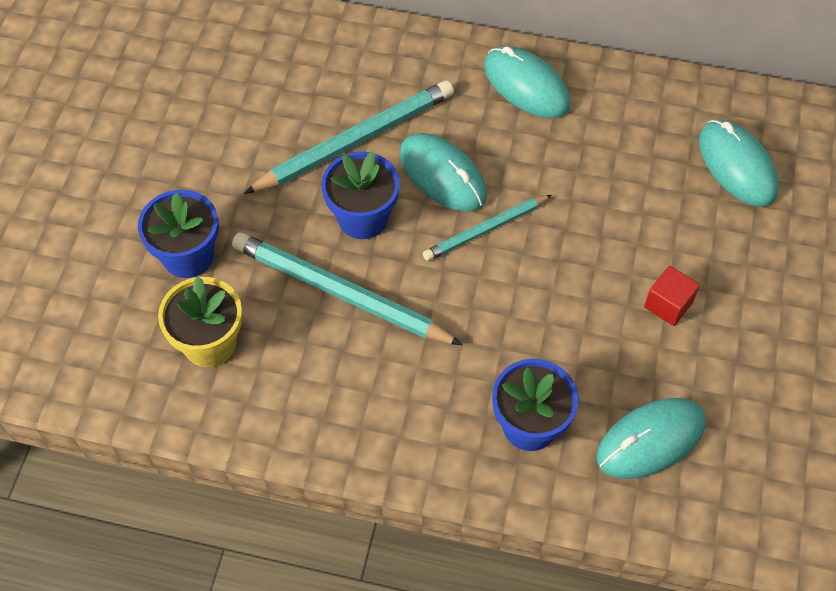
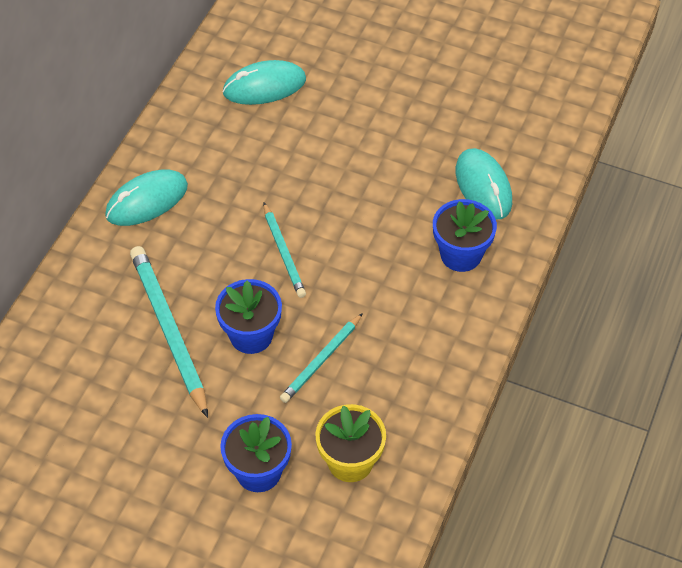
camera: 80 degrees left, 5 degrees down
(341, 293) = (321, 360): turquoise pencil -> turquoise pencil, size x0.59
(442, 175) = (222, 273): turquoise mouse -> none
(668, 305) = (376, 153): red cube -> none

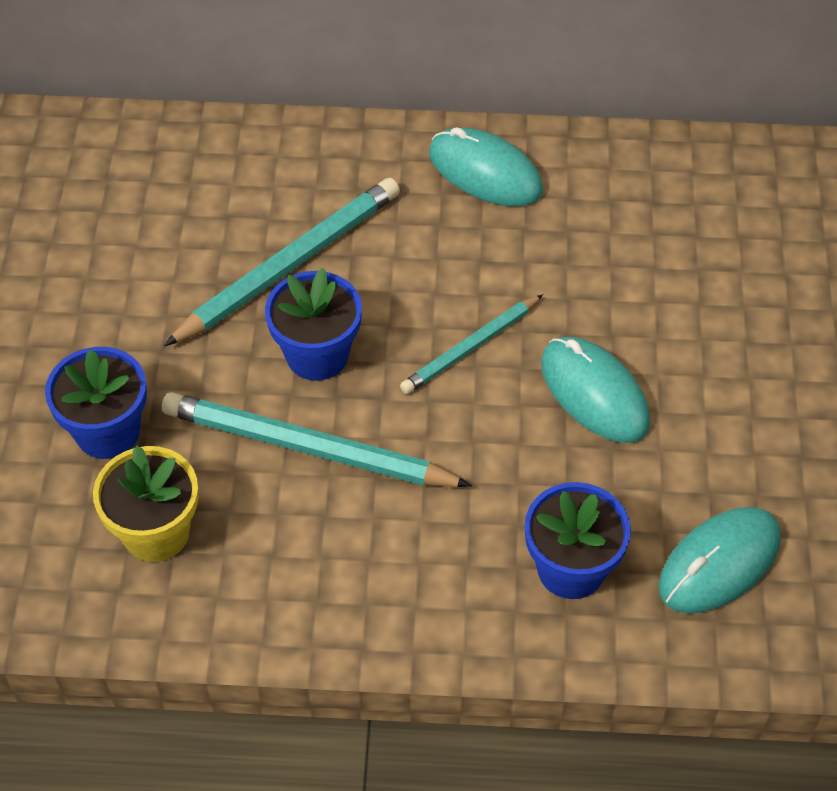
camera: 70 degrees right, 0 degrees up
(264, 86) = (755, 231): turquoise mouse -> turquoise mouse (594, 393)
(321, 360) = (308, 448): turquoise pencil -> turquoise pencil, size x1.69

